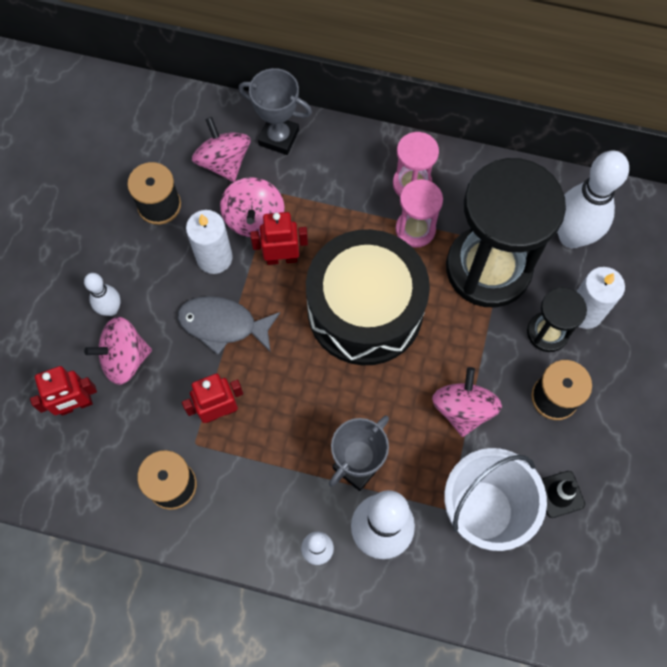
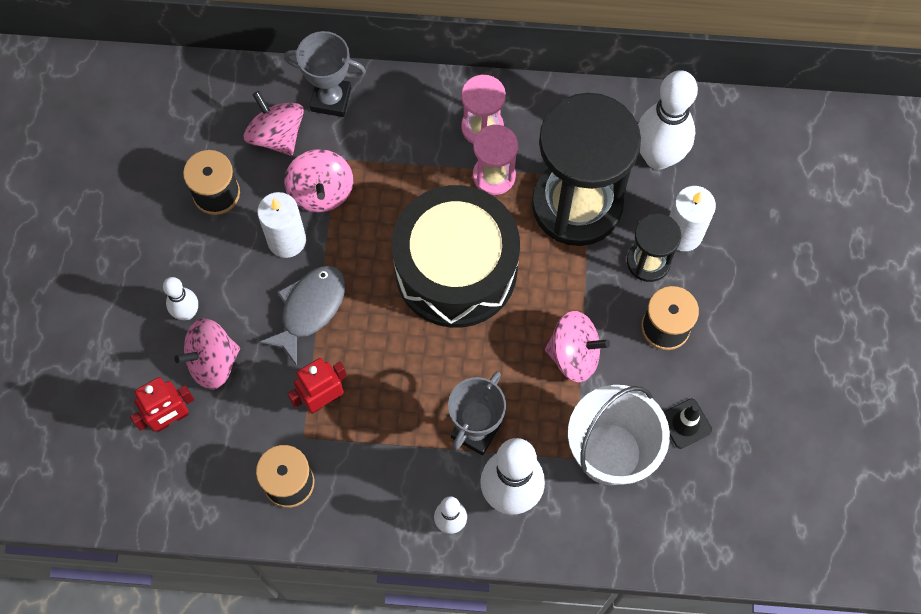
camera: 10 degrees left, 0 degrees up
(223, 325) = (309, 309): grey fish -> grey fish turned 120 degrees clockwise
(282, 258) = (358, 229): red robot -> none
(463, 409) = (574, 355): pink spinning top -> pink spinning top turned 105 degrees clockwise

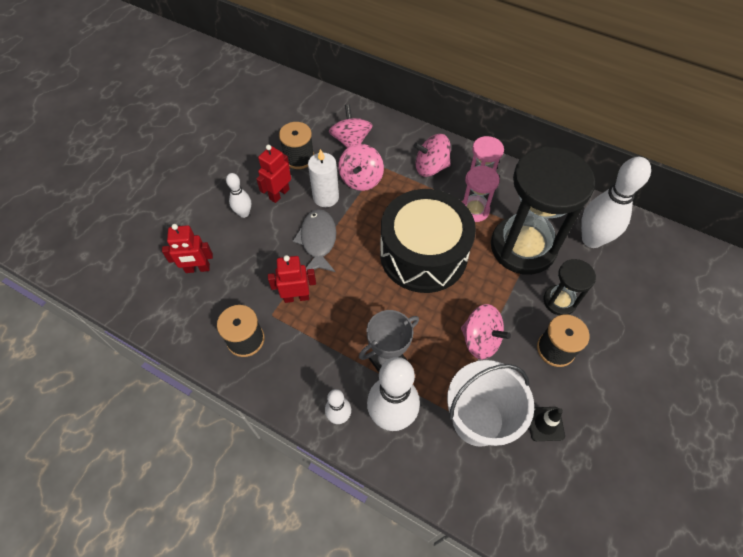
camera: 25 degrees right, 10 degrees down
(213, 362) = (242, 247): pink spinning top -> pink spinning top (431, 167)
(219, 263) = (279, 194): none -> red robot
(309, 309) = (318, 240): grey fish -> grey fish turned 60 degrees counterclockwise
(331, 99) = (393, 134): grey trophy -> none
(683, 234) = (592, 293): white candle -> none

